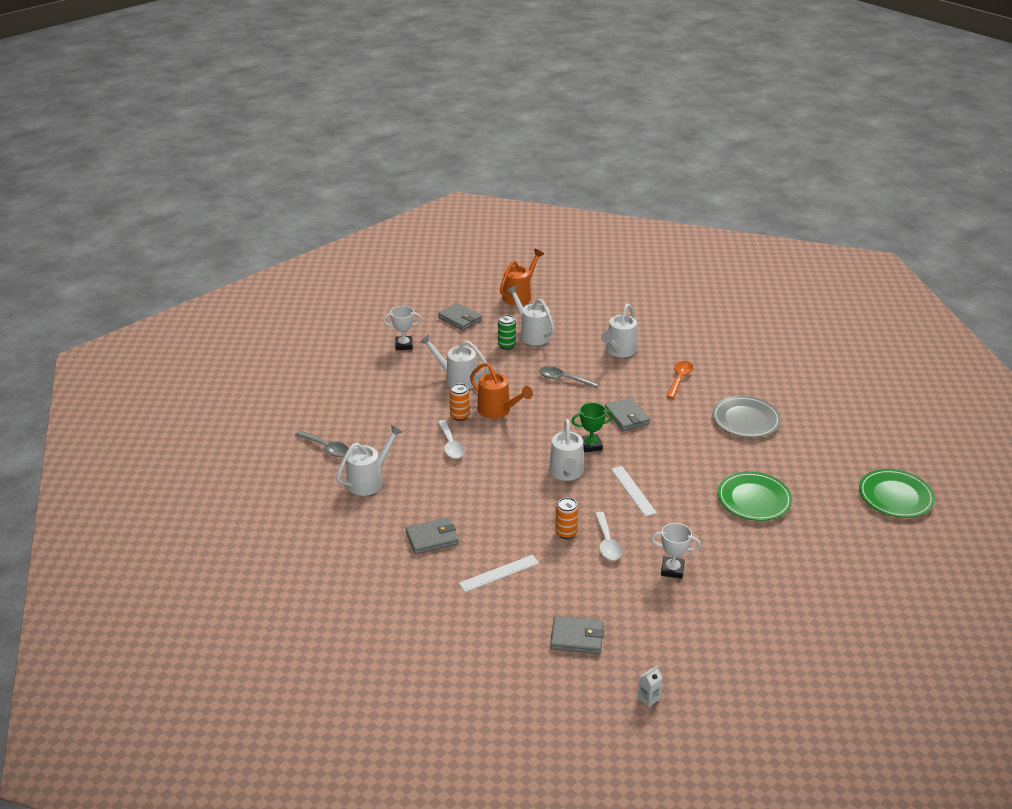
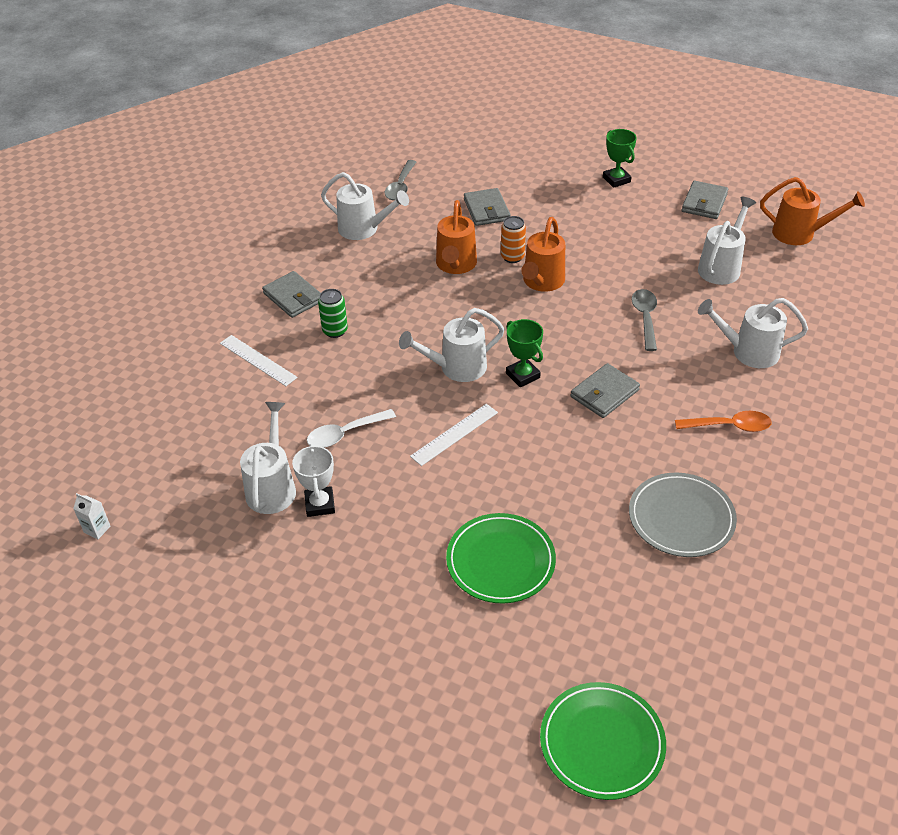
camera: 70 degrees right, 10 degrees up
(404, 345) = (616, 179): white trophy -> green trophy
(451, 445) = (455, 265): white spoon -> orange watering can
(457, 379) = (581, 235): white watering can -> white watering can (272, 486)
(506, 345) = (679, 253): green can -> green can (335, 331)
(566, 533) = (347, 395): orange can -> none
(577, 637) = (176, 447): grey wallet -> grey wallet (486, 210)

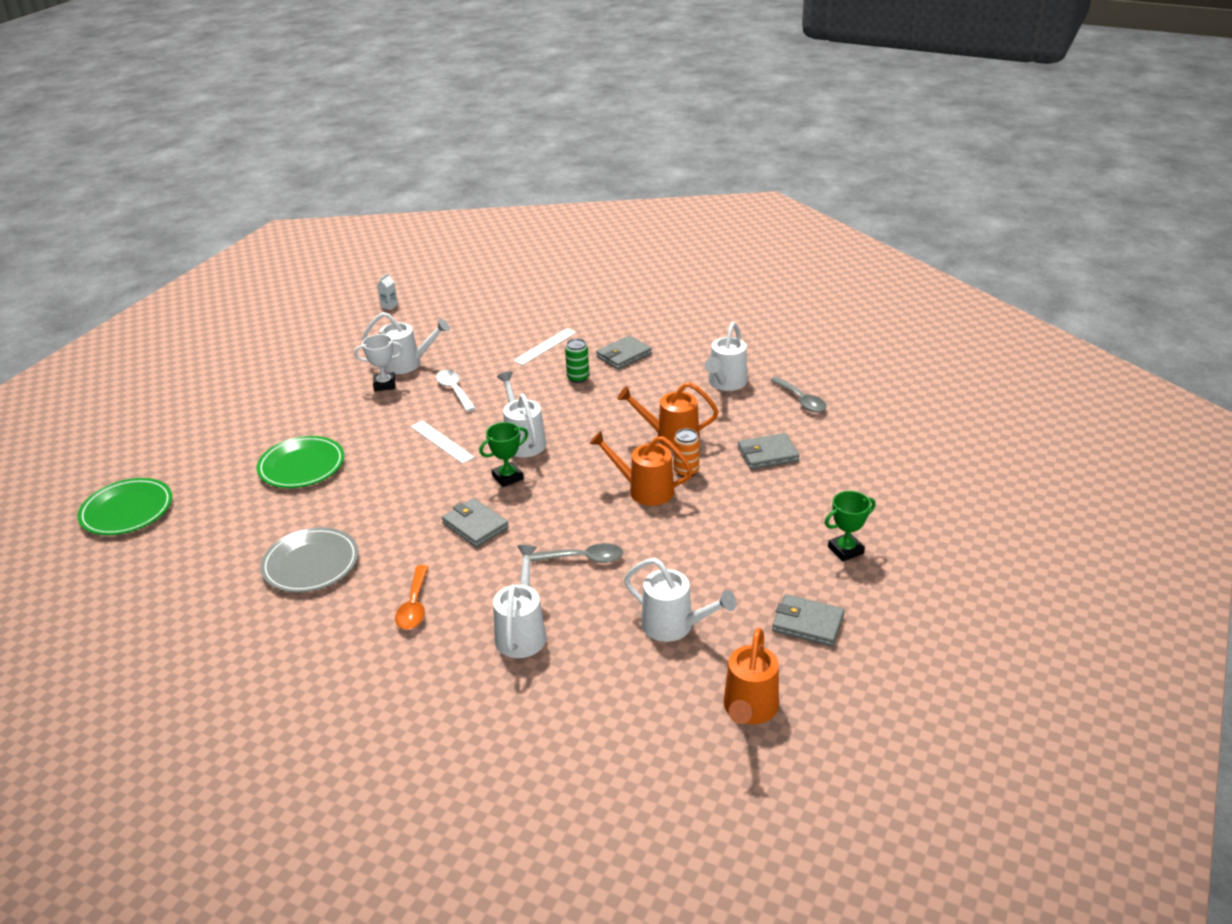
camera: 90 degrees right, 10 degrees down
(400, 186) = (801, 400): grey spoon -> grey spoon turned 135 degrees counterclockwise

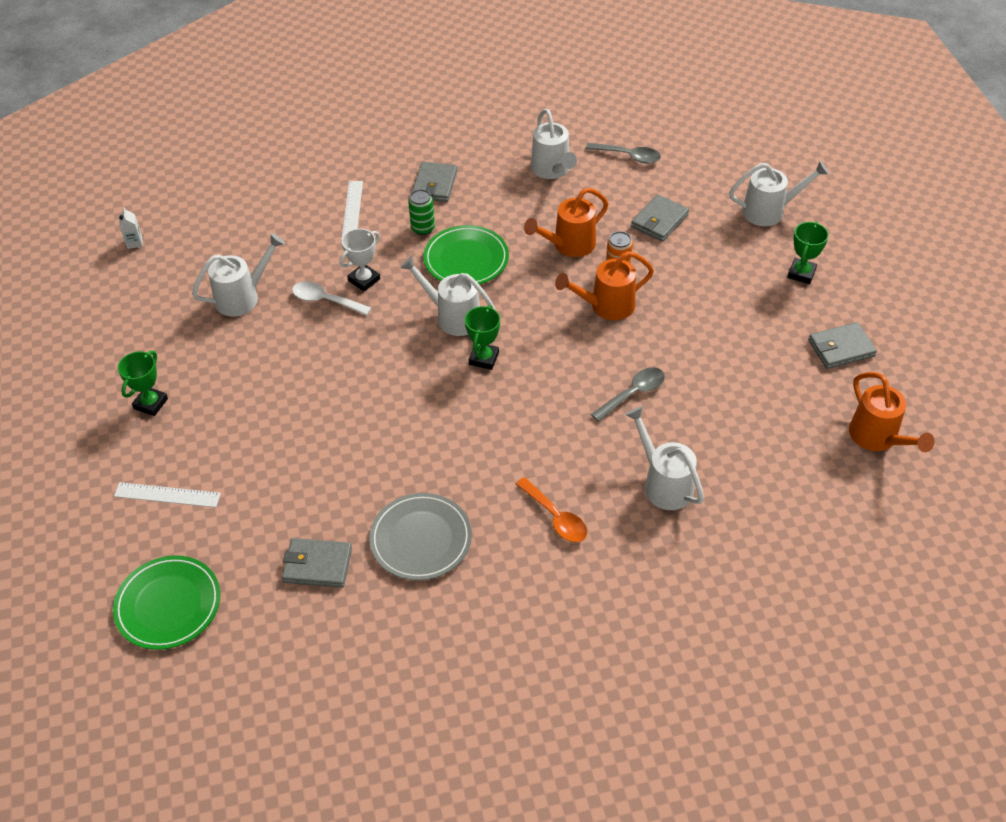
camera: 40 degrees left, 15 degrees up
(274, 396) = (151, 403): none -> green trophy
(301, 466) = (282, 457): green plate -> green plate (466, 259)
(384, 384) = (249, 330): white trophy -> white trophy (364, 280)
(442, 441) = (382, 358): white ruler -> white ruler (167, 495)
(475, 525) = (513, 418): grey wallet -> grey wallet (317, 565)
(675, 626) = (761, 407): white watering can -> white watering can (770, 211)

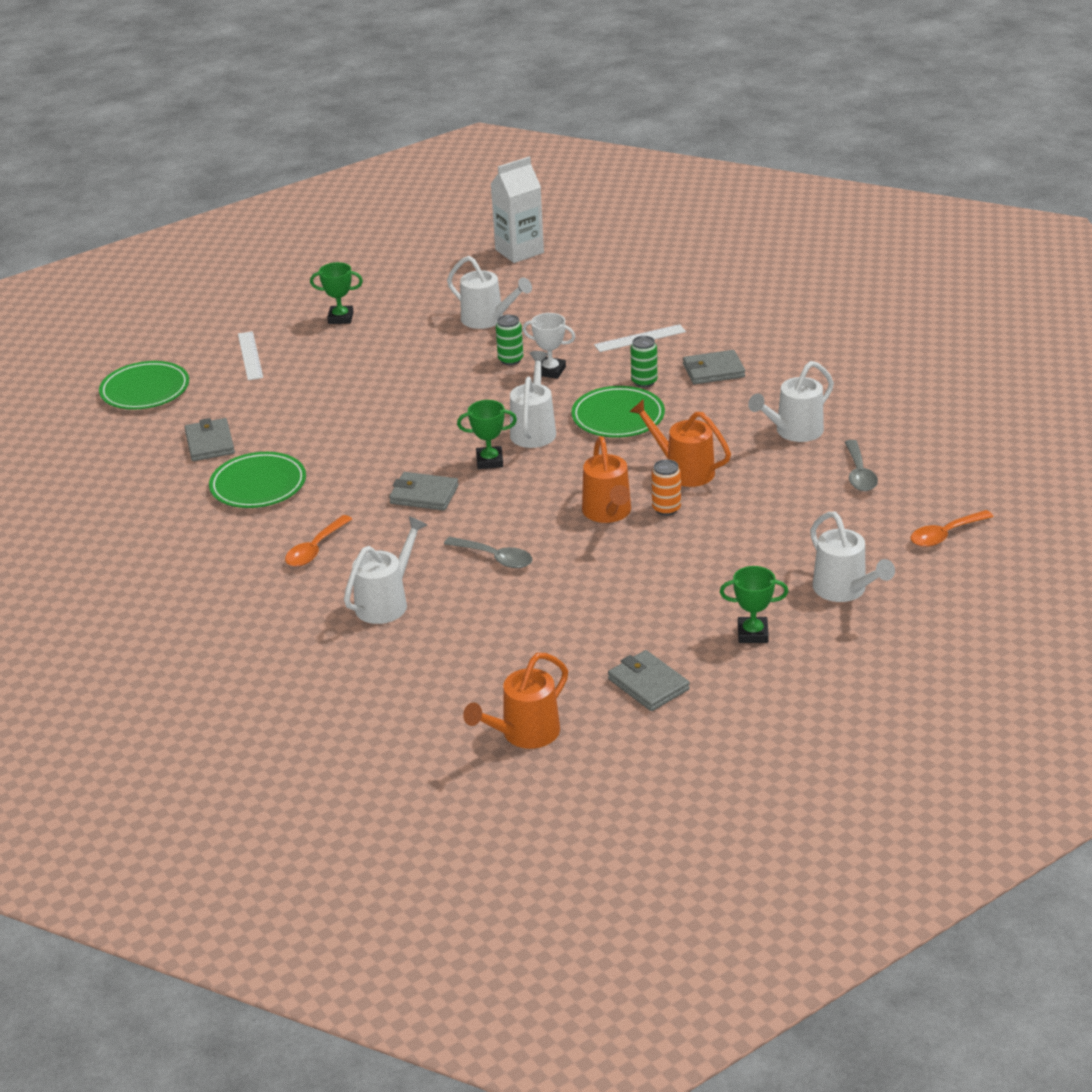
camera: 70 degrees right, 15 degrees down
(134, 242) = (519, 251): white carton -> white carton, size x2.46
(325, 300) = (510, 360): white spoon -> green can
(421, 539) = (258, 485): grey plate -> green plate
(605, 306) = (608, 513): orange watering can -> orange watering can turned 150 degrees counterclockwise
(659, 221) = (766, 518): grey wallet -> grey wallet (424, 495)
(726, 142) = (945, 535): none -> orange spoon

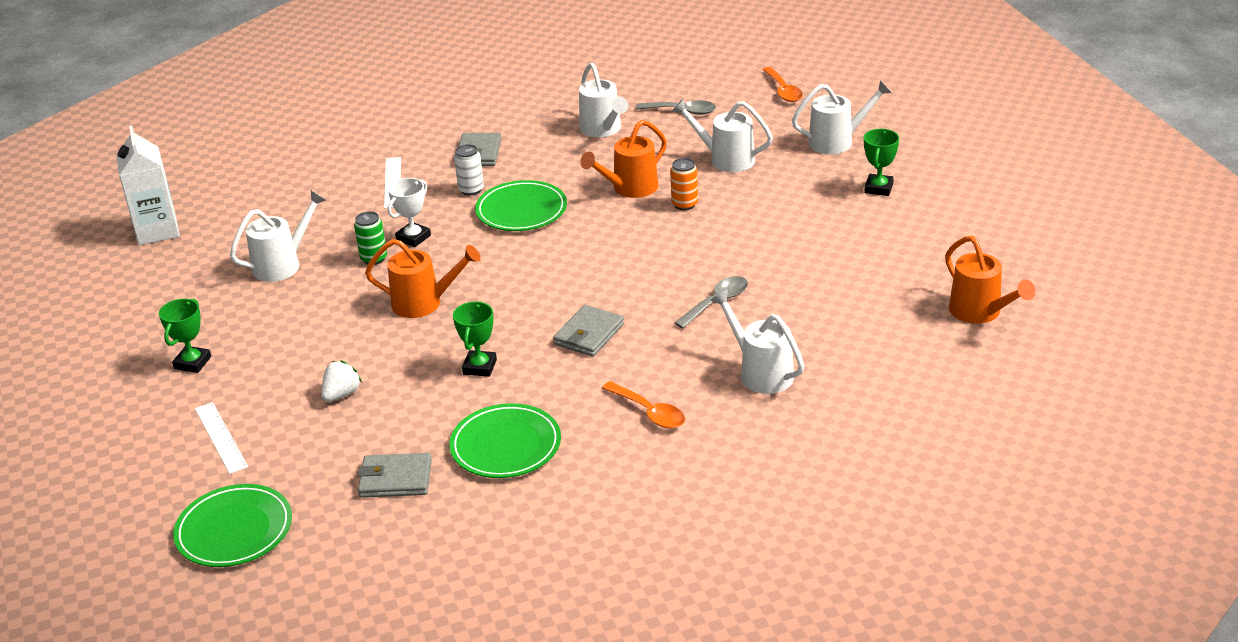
camera: 75 degrees left, 0 degrees up
(250, 355) = (221, 437): white ruler -> white ruler turned 60 degrees clockwise
(313, 393) = (341, 394): none -> white strawberry
(489, 461) = (552, 289): green trophy -> green trophy (480, 367)
(534, 430) = (513, 258): white watering can -> white watering can (725, 159)
(608, 513) = (676, 234): orange watering can -> orange watering can (425, 303)
(644, 382) = (471, 190): green can -> white can
(648, 684) = (930, 244): grey wallet -> none

